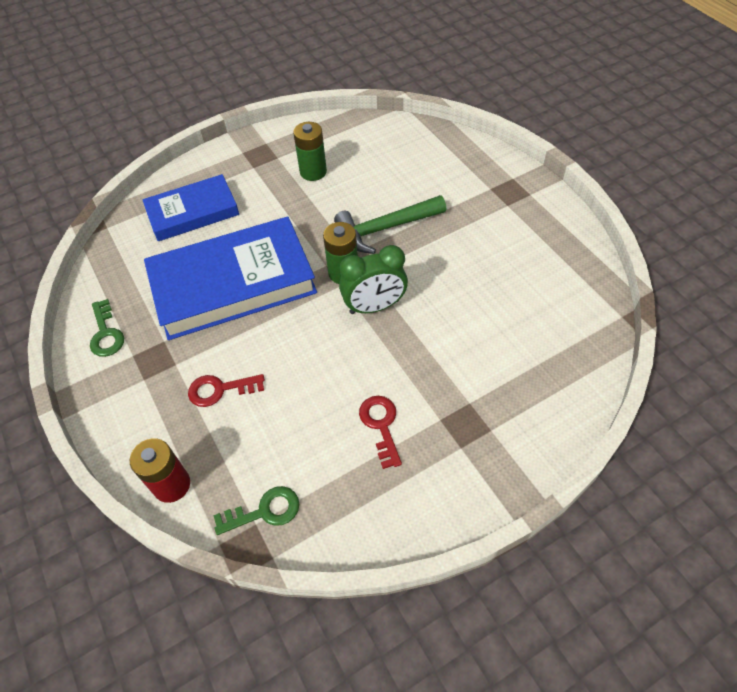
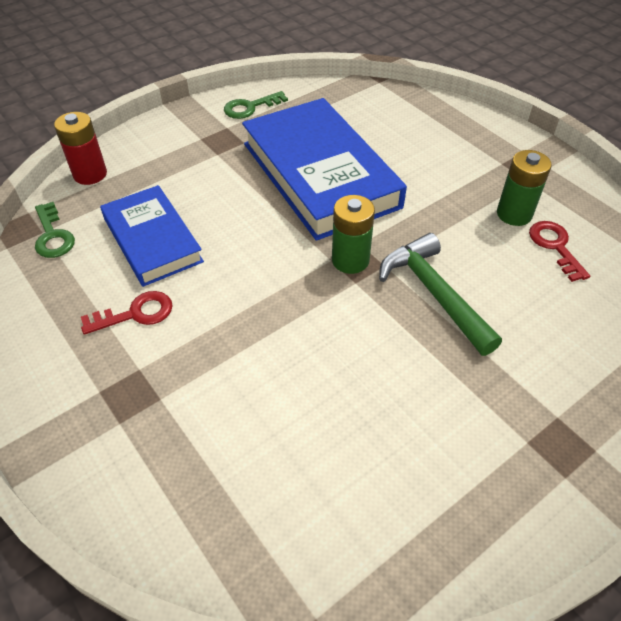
camera: 80 degrees right, 5 degrees down
(192, 212) = (414, 130): blue book -> blue book (152, 240)
(220, 390) = (187, 187): red key -> red key (555, 246)
(374, 307) = (301, 294): green clock -> none

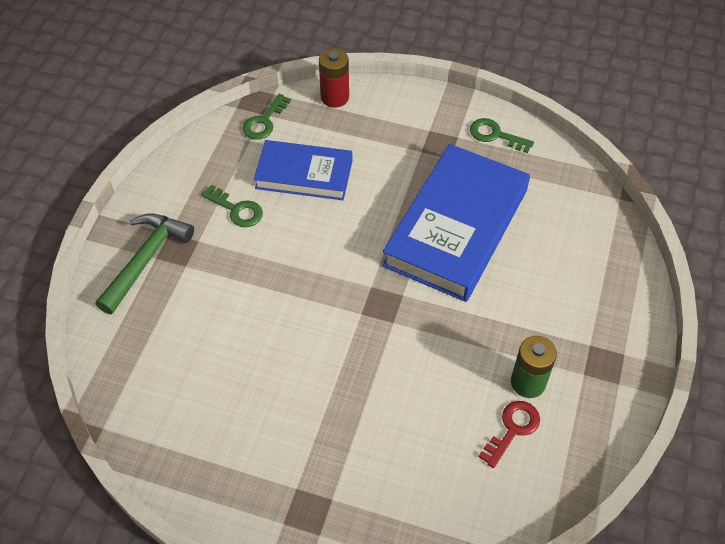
camera: 55 degrees right, 5 degrees up
(135, 314) = (236, 209): red key -> green key
(152, 240) = (304, 174): blue book -> blue book turned 75 degrees clockwise
(350, 260) = (380, 298): green battery -> none
(434, 293) = (390, 368): green hammer -> green hammer (146, 260)

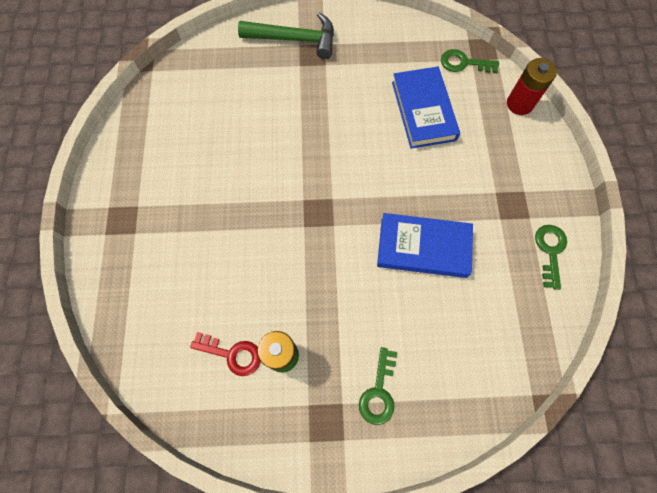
camera: 70 degrees right, 15 degrees up
(236, 209) = (365, 78): green key -> green key (379, 392)
(456, 227) = (423, 247): blue book -> blue book, size x0.61

